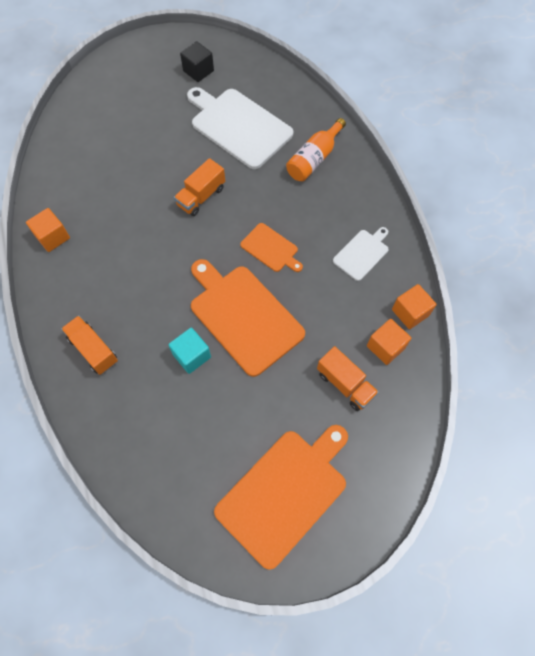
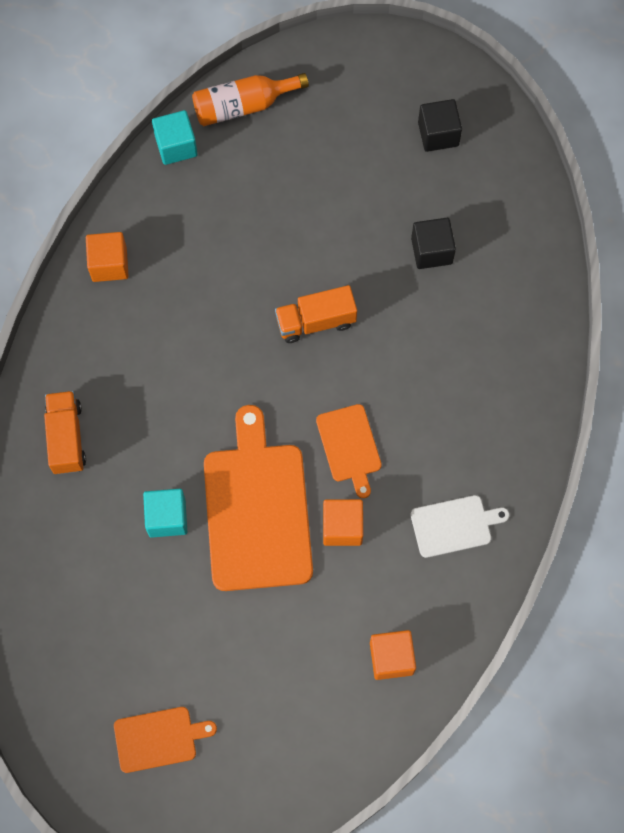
camera: 35 degrees right, 5 degrees up
(51, 154) = (176, 146): none -> turquoise cube
(239, 126) = (431, 251): white cutting board -> black cube
(285, 493) = (159, 739): orange cutting board -> orange cutting board, size x0.51
(314, 159) = (492, 359): orange bottle -> orange bottle (243, 106)
(345, 384) = (311, 668): orange truck -> none
(410, 312) = (453, 637): orange cube -> orange cube (342, 527)

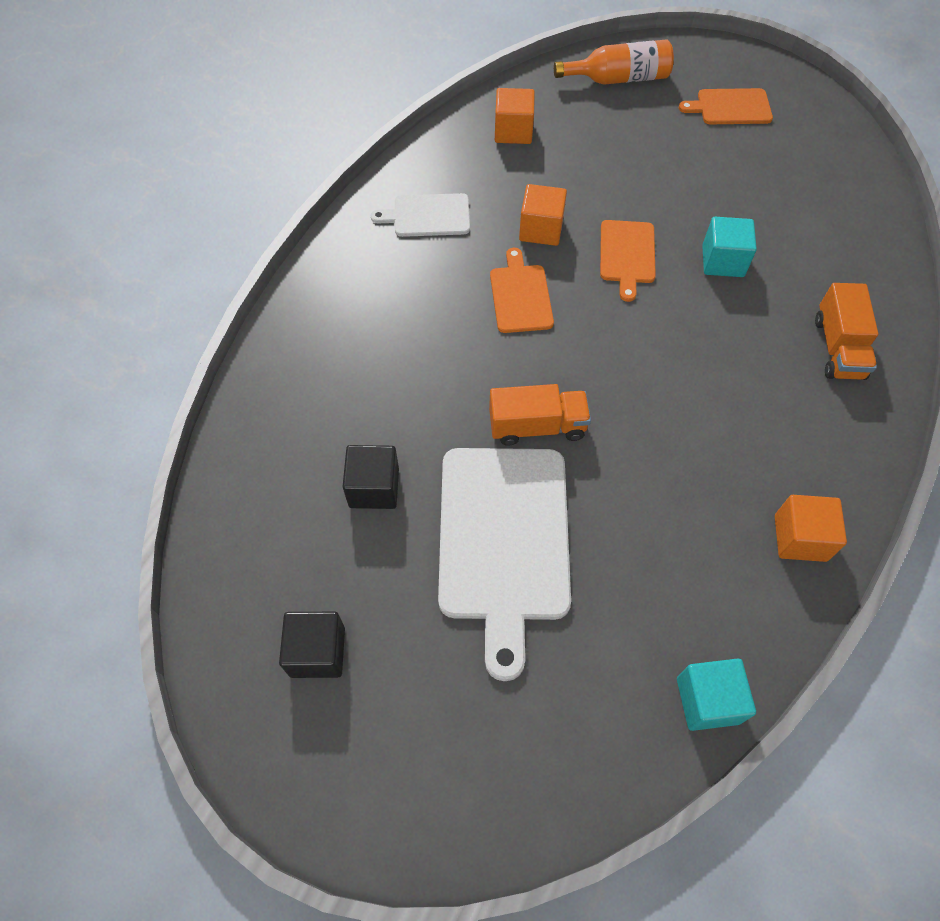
camera: 170 degrees left, 10 degrees down
(243, 106) = (600, 753): orange bottle -> orange bottle (618, 79)
(257, 509) = (627, 255): orange cutting board -> orange cutting board, size x0.51
(327, 227) = (503, 540): none -> white cutting board

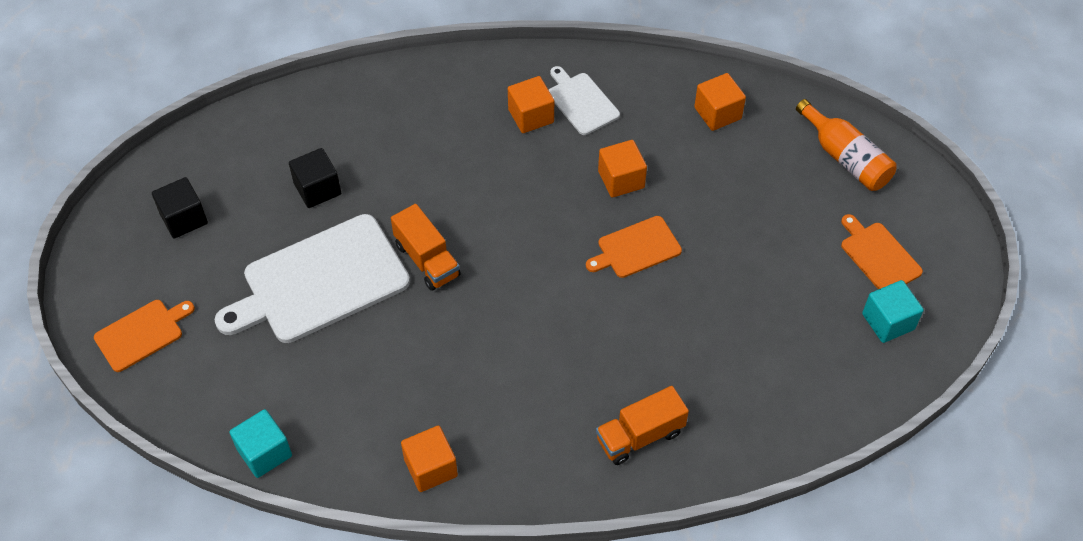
camera: 60 degrees right, 5 degrees down
(415, 260) = (531, 116): none -> orange cube
(520, 295) = (543, 196): orange cutting board -> orange cutting board (142, 334)
(722, 261) = (678, 318): turquoise cube -> turquoise cube (888, 321)

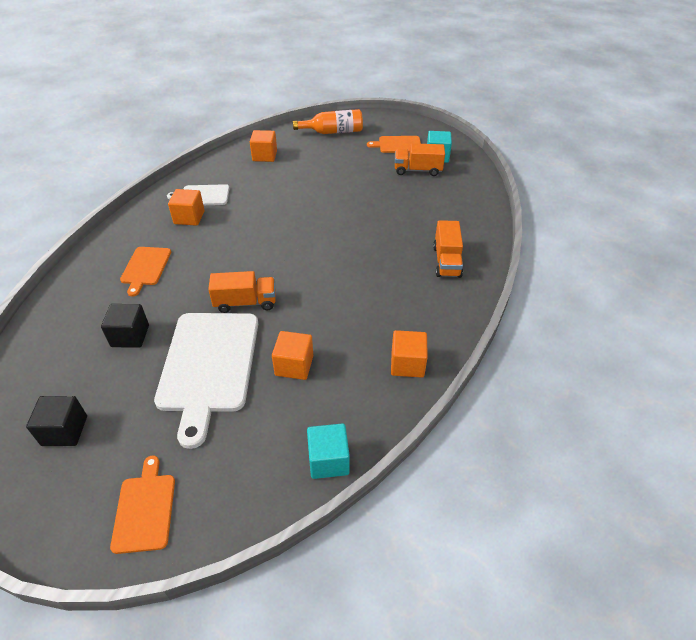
camera: 60 degrees left, 10 degrees down
(621, 179) = (271, 202): orange cube -> orange cube (294, 365)
(636, 248) = (321, 215): orange cutting board -> orange cutting board (145, 268)
(829, 312) = (417, 170): none -> orange truck

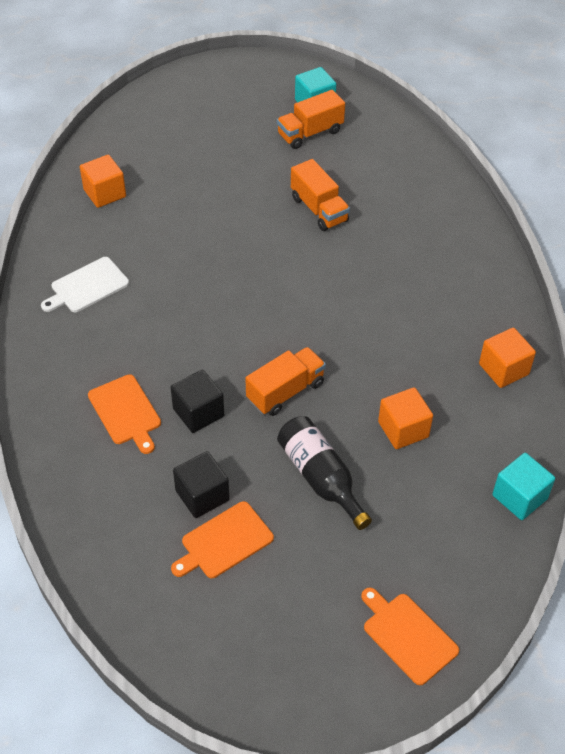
camera: 35 degrees left, 5 degrees up
(64, 431) = (250, 623): black cube -> black cube (198, 412)
(189, 217) = (104, 323): orange cube -> none
(208, 365) = (320, 477): white cutting board -> black bottle
(333, 132) = (156, 119): orange bottle -> none
(397, 145) = (254, 105): orange cutting board -> orange cutting board (224, 542)
(446, 261) = (442, 238): orange truck -> orange truck (319, 209)

